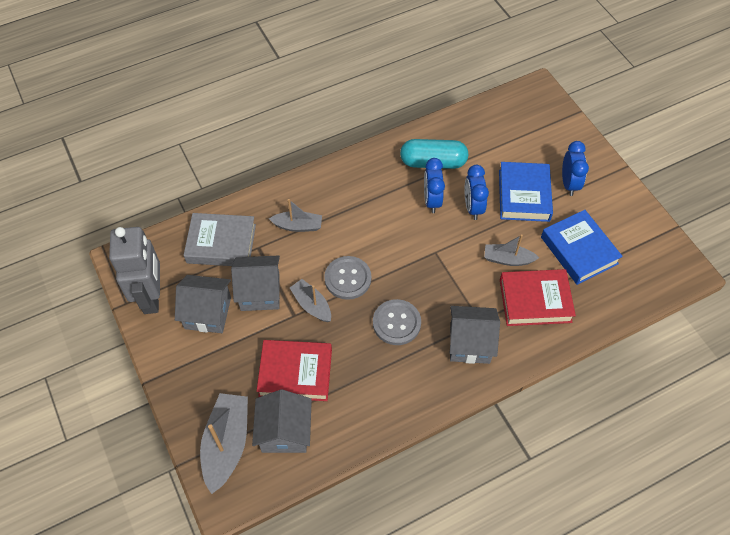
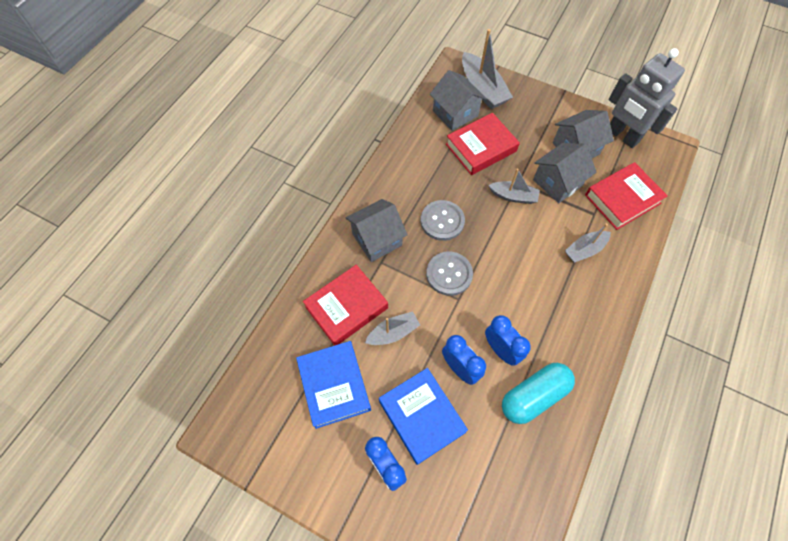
camera: 145 degrees right, 5 degrees up
(221, 243) = (622, 199): grey book -> red book
(348, 278) = (506, 232): grey button -> grey button (449, 274)
(579, 250) = (334, 385): blue book -> blue book turned 45 degrees clockwise

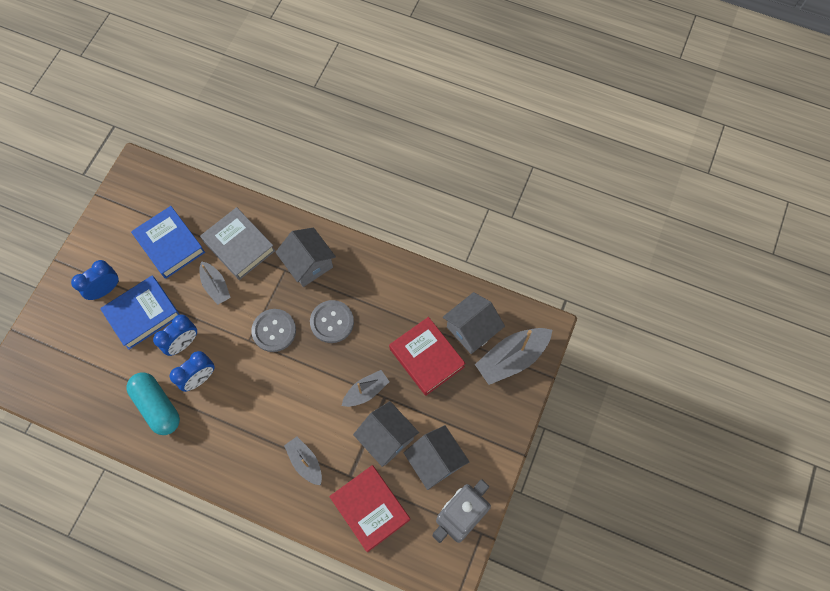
camera: 85 degrees right, 5 degrees up
(334, 385) = (170, 245): blue book -> blue book turned 75 degrees clockwise
(346, 307) = (239, 246): red book -> grey book
(513, 196) = (366, 391): grey boat -> grey boat turned 135 degrees counterclockwise

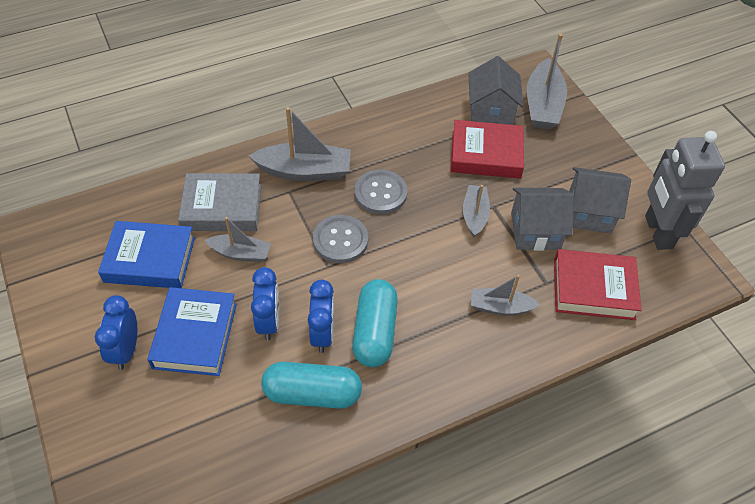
camera: 50 degrees left, 15 degrees down
(225, 405) = (374, 332): none -> turquoise capsule
(308, 264) = (304, 171): grey house -> grey boat

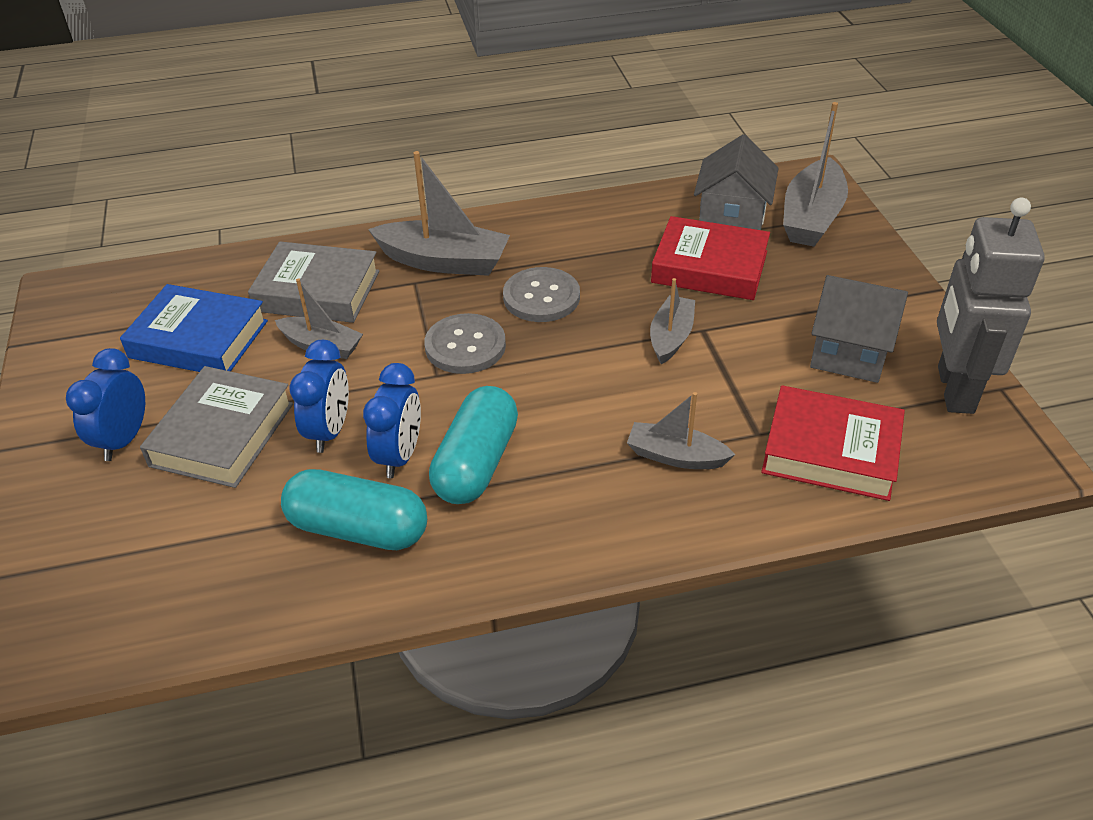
camera: 15 degrees right, 10 degrees down
(195, 335) = (222, 434): blue book -> grey book
(535, 231) = (758, 366): grey house -> none

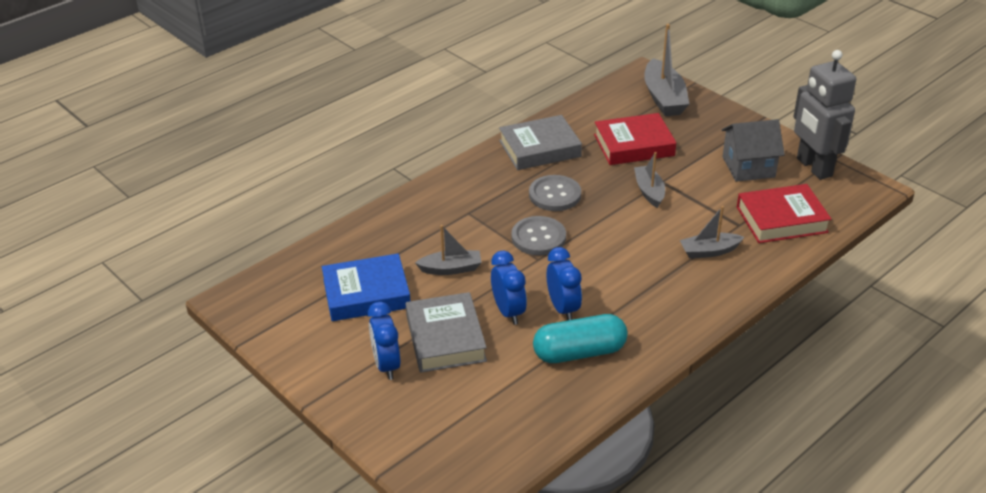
camera: 30 degrees left, 5 degrees down
(317, 291) = (412, 239): grey book -> grey book (539, 149)
(444, 261) = (474, 194): grey boat -> none
(476, 463) = (609, 295): turquoise capsule -> none
(732, 217) = (620, 112): grey house -> none

